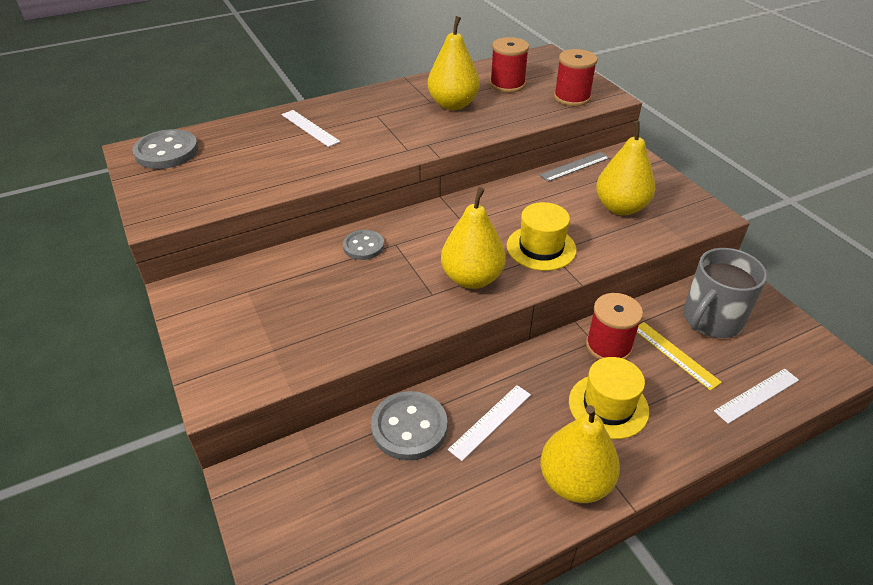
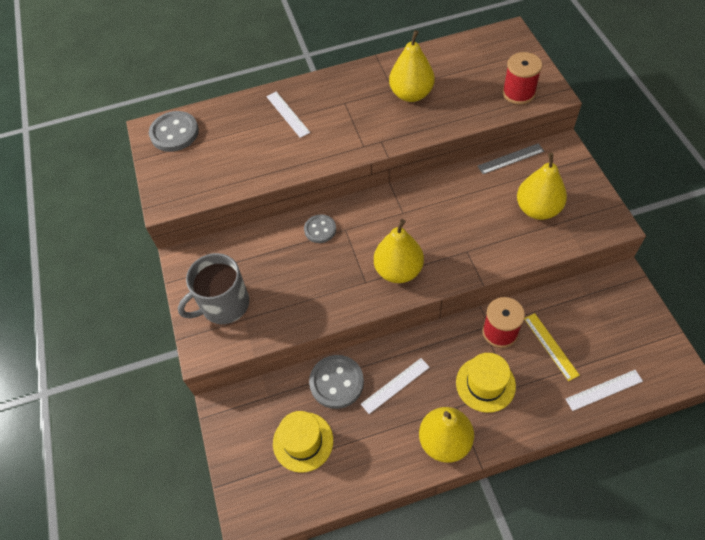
camera: 15 degrees right, 15 degrees up
(507, 84) = (464, 71): red spool -> none
(541, 248) = (460, 245): yellow hat -> yellow hat (303, 441)
(711, 320) = (591, 317): grey mug -> grey mug (224, 305)

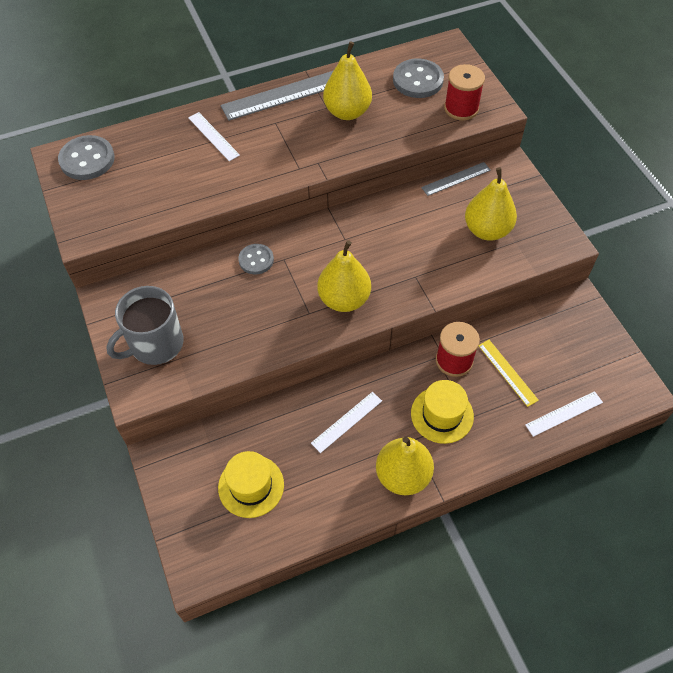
camera: 10 degrees left, 0 degrees up
(336, 382) = (283, 422): grey button -> grey button (418, 80)
(357, 76) = (287, 94): none -> grey ruler

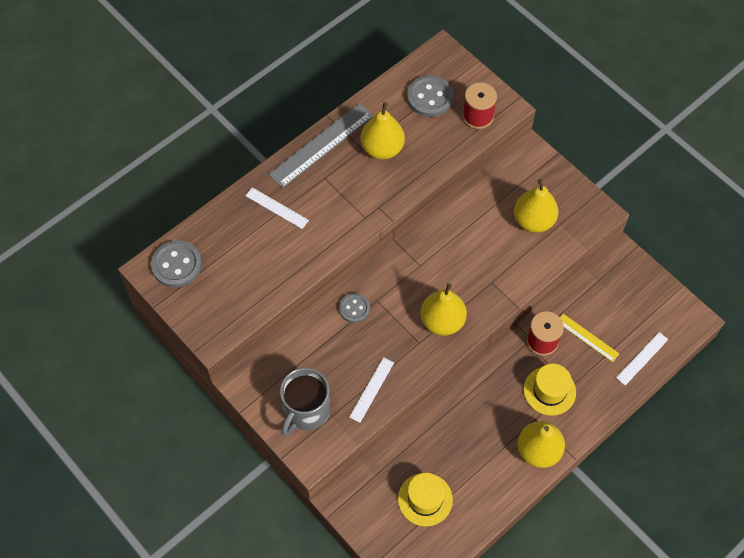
camera: 20 degrees left, 5 degrees up
(347, 422) = (478, 421): white ruler -> white ruler (372, 389)
(456, 179) = (490, 178): grey ruler -> none

